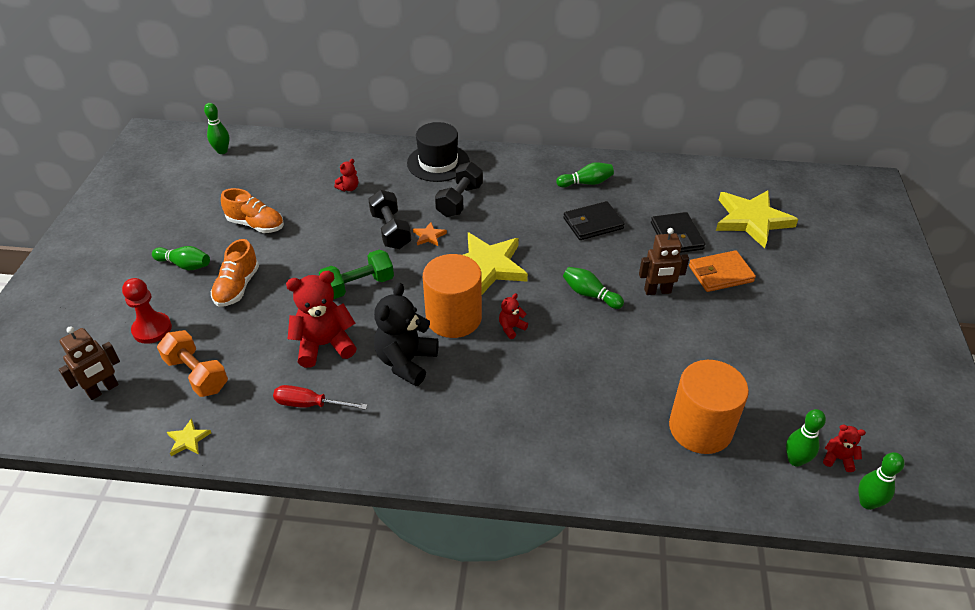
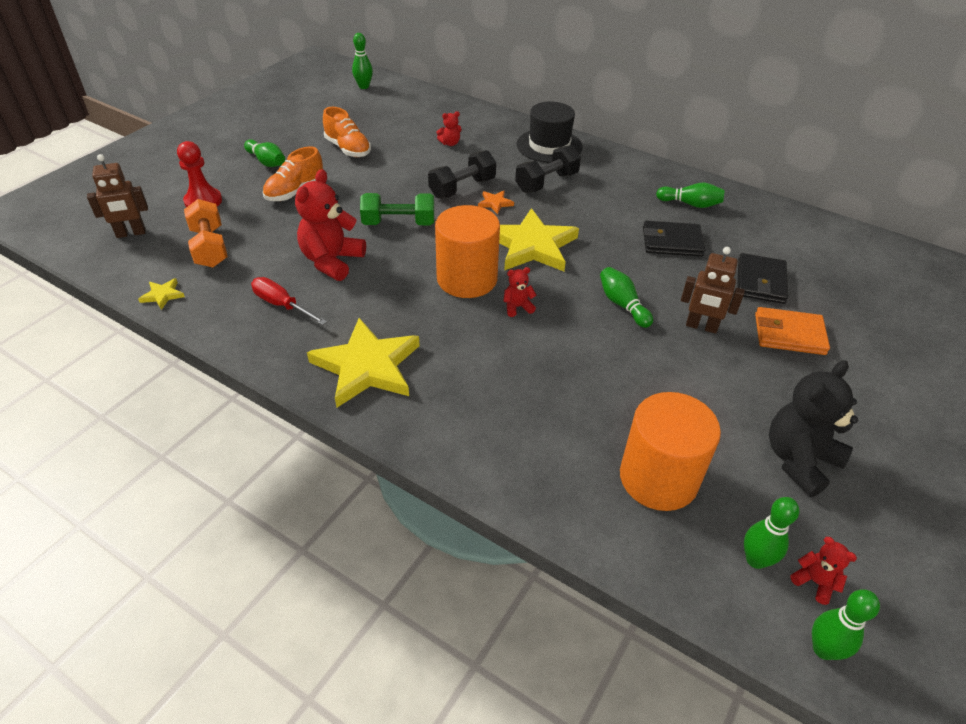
camera: 25 degrees right, 0 degrees up
(324, 345) = (332, 261): red teddy bear -> red teddy bear turned 75 degrees counterclockwise
(390, 230) = (462, 188): black dumbbell -> black dumbbell turned 45 degrees clockwise
(406, 362) = (394, 301): black teddy bear -> black teddy bear (799, 460)
(751, 220) = (864, 294): yellow star -> yellow star (367, 366)

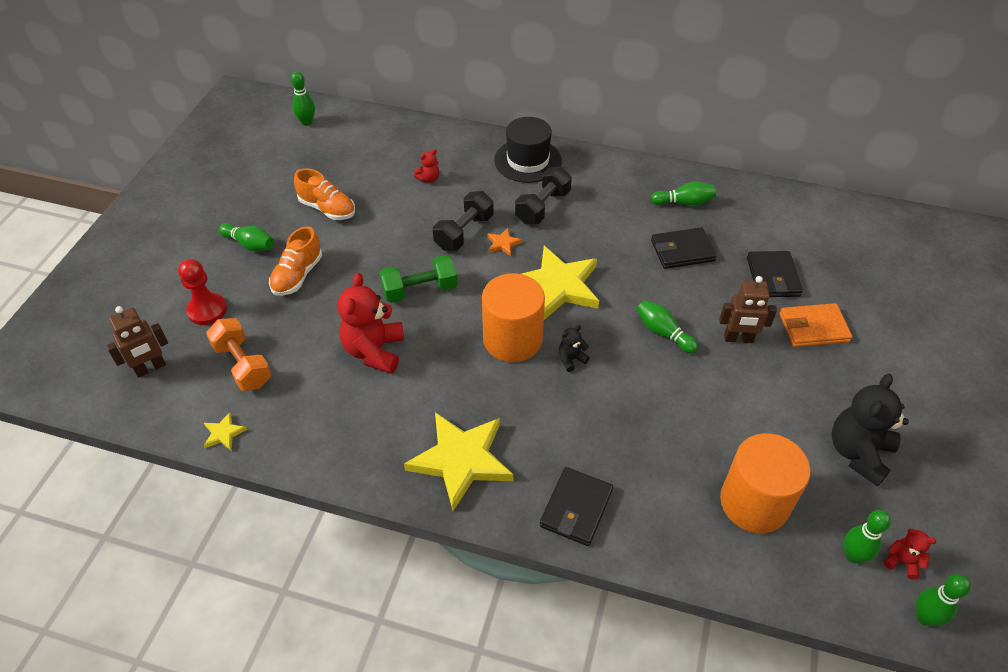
camera: 15 degrees left, 5 degrees up
(282, 305) = (349, 414): red screwdriver -> none
(462, 435) = (576, 508): none -> black wallet
(517, 307) = (571, 359): red teddy bear -> black teddy bear

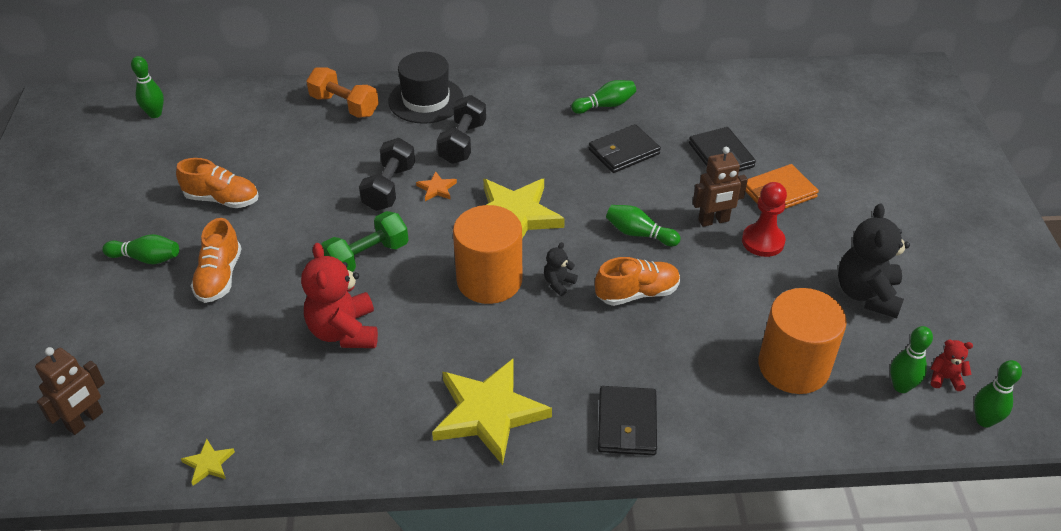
camera: 20 degrees left, 5 degrees down
(207, 310) = (127, 340): red pawn -> red pawn (763, 241)
(243, 365) = (198, 386): orange dumbbell -> orange dumbbell (344, 106)
(429, 179) = (325, 142): red teddy bear -> none
(637, 388) = (637, 293): none -> orange shoe

